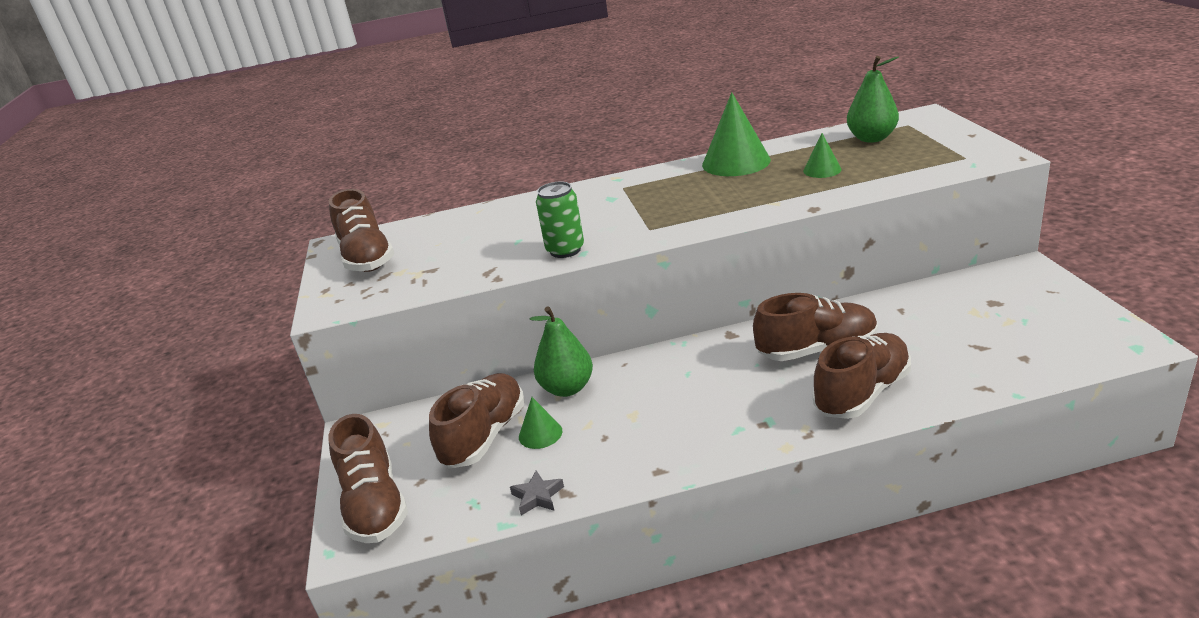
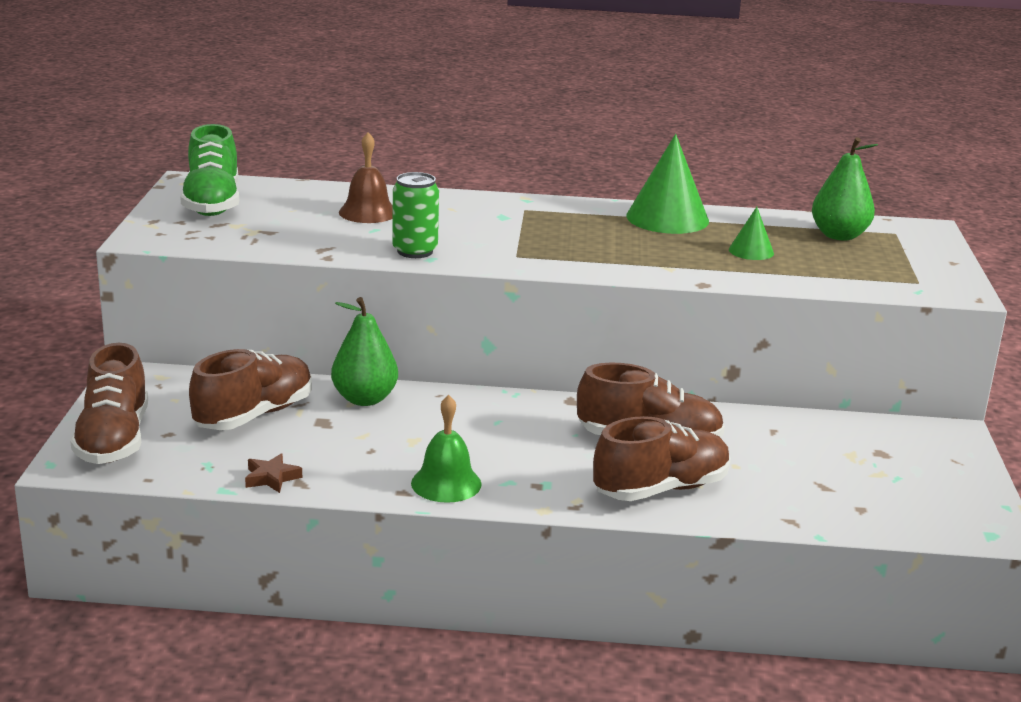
camera: 10 degrees right, 5 degrees down
(367, 258) = (212, 203): brown shoe -> green shoe
(501, 227) = (368, 212): none -> brown bell
(537, 496) = (271, 478): grey star -> brown star
(540, 434) = (310, 429): green cone -> none
(688, 449) = (446, 483): none -> green bell

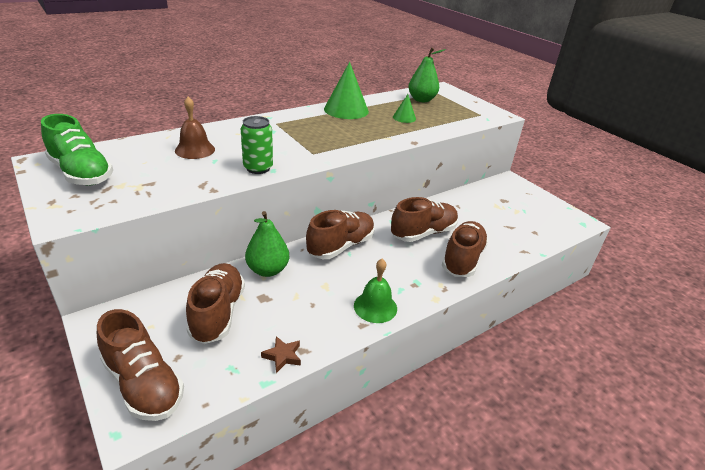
camera: 40 degrees left, 10 degrees up
(497, 410) = (341, 246): none -> brown shoe

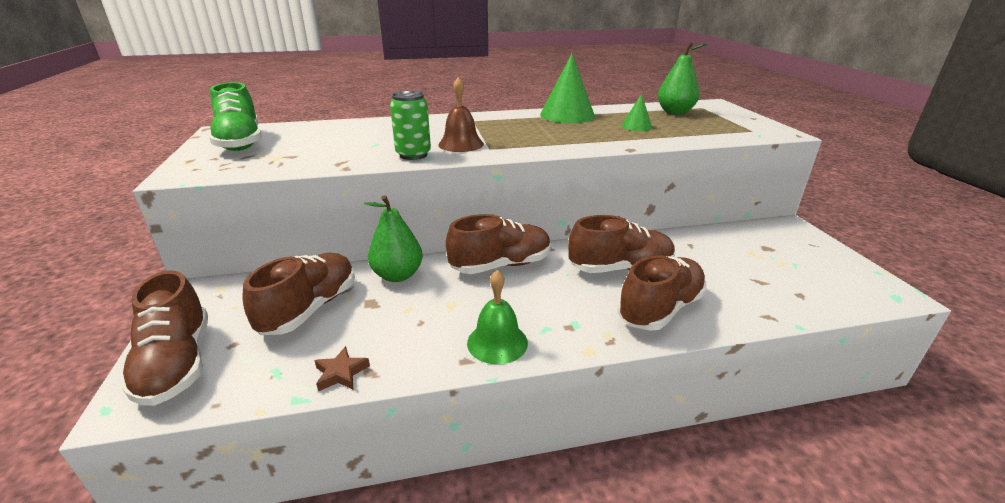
camera: 25 degrees right, 5 degrees down
(195, 150) = (365, 134): brown bell -> brown bell (461, 144)

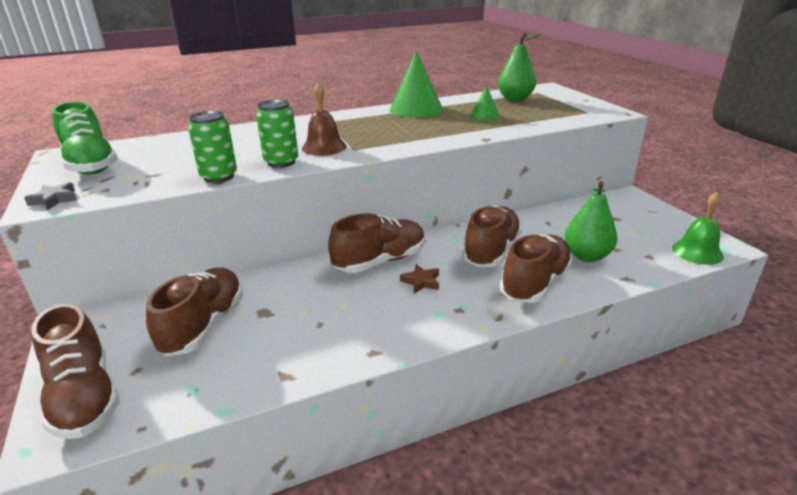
camera: 10 degrees left, 0 degrees up
(193, 171) = (54, 200): none -> grey star
(341, 373) = (258, 381): brown star -> brown star (421, 282)
(348, 163) = (219, 177): none -> green can
(397, 275) = (282, 282): green pear -> green pear (586, 256)
(497, 342) = (398, 332): green bell -> green bell (697, 252)
(620, 268) = (491, 251): brown shoe -> brown shoe turned 45 degrees counterclockwise

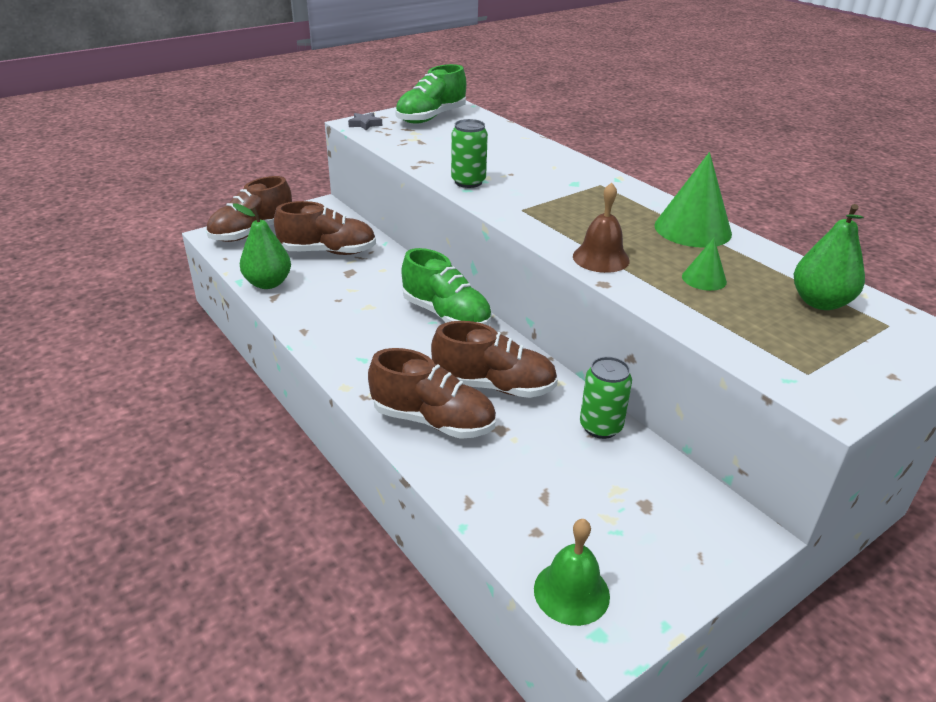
camera: 75 degrees right, 5 degrees up
(219, 177) = (424, 164): green can -> green can (600, 427)
(324, 147) = (518, 194): brown bell -> brown bell (601, 258)
(380, 261) = (446, 315): brown shoe -> green shoe
(421, 282) = (415, 344): brown star -> none
(586, 256) = (513, 467): green pear -> green pear (268, 283)

